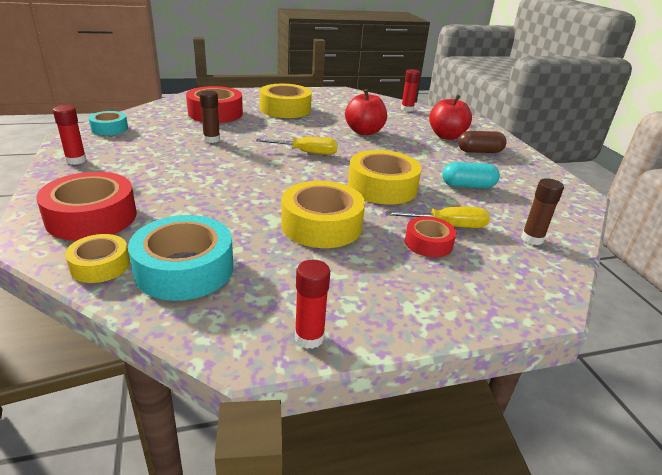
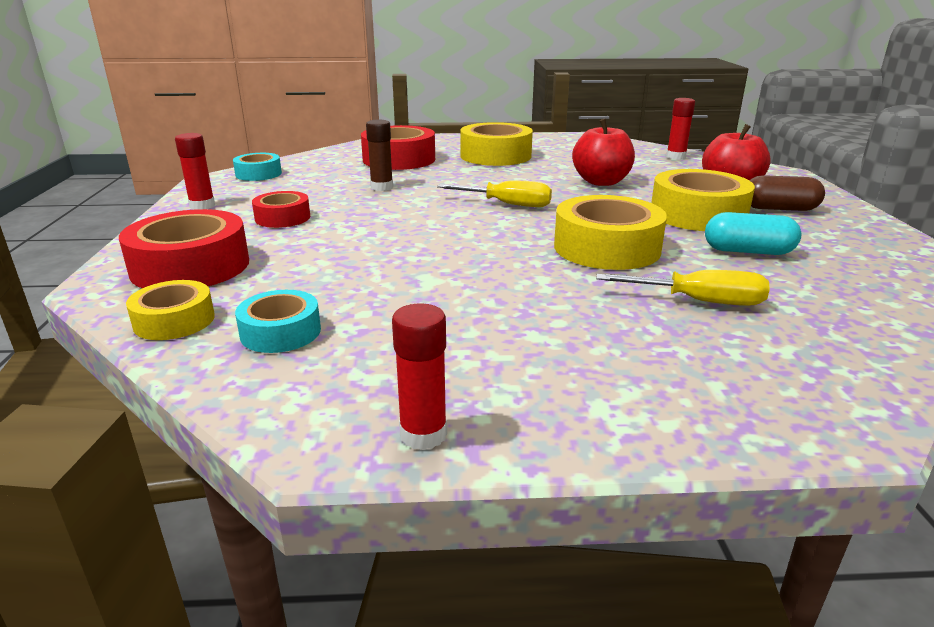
camera: 15 degrees right, 5 degrees down
(184, 269) = (280, 332): turquoise tape -> turquoise tape, size x0.57
(321, 225) = (497, 290): yellow tape -> yellow tape (698, 214)
(428, 243) = (659, 322): red tape -> red tape (282, 218)
(532, 239) = (845, 327): brown glue stick -> none

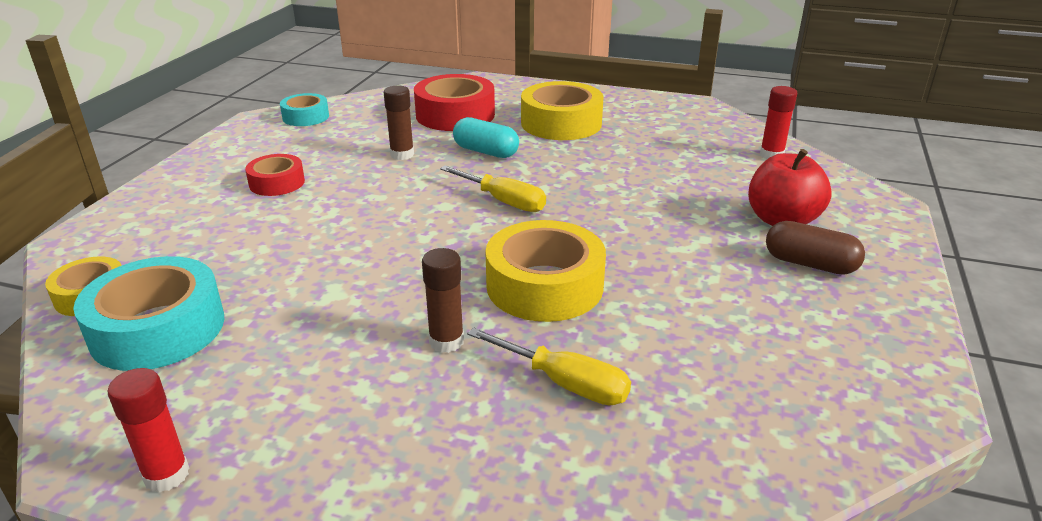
camera: 20 degrees right, 5 degrees up
(190, 266) = (153, 232): red tape -> none
(202, 206) = (223, 154): red glue stick -> none
(280, 332) = (158, 329): turquoise tape -> turquoise tape, size x1.74
(571, 293) = (446, 341): none -> brown glue stick
(601, 182) = (639, 183): red apple -> none
(698, 214) = (698, 255): yellow tape -> none
(748, 251) = (696, 323): turquoise capsule -> turquoise capsule (486, 152)

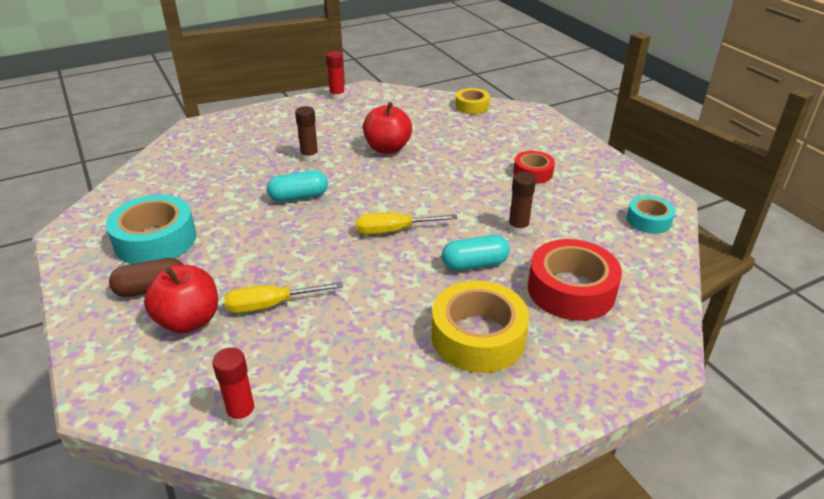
camera: 135 degrees right, 5 degrees up
(158, 329) = (423, 111): turquoise tape -> turquoise tape (155, 240)
(333, 293) = (387, 148): none -> red apple
(544, 286) = (298, 197): yellow tape -> turquoise capsule
(564, 383) = (242, 167): yellow screwdriver -> yellow screwdriver (271, 305)

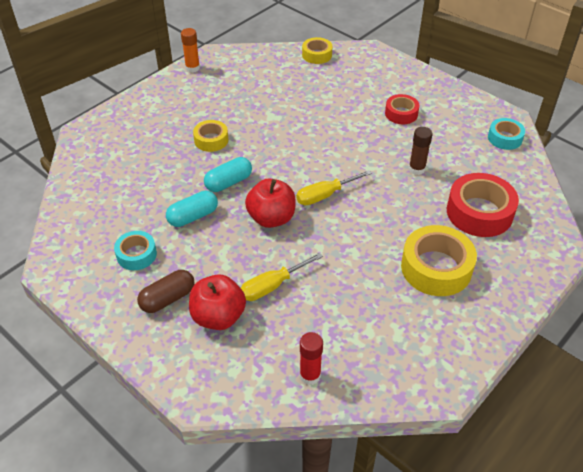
camera: 20 degrees left, 10 degrees up
(155, 240) = (136, 255): turquoise tape -> turquoise tape, size x0.57
(309, 157) = (211, 140): brown glue stick -> yellow tape
(337, 96) = (192, 68): red glue stick -> orange glue stick
(387, 148) = (272, 116): red apple -> red apple (271, 218)
(474, 264) = (402, 209): turquoise capsule -> turquoise capsule (193, 216)

